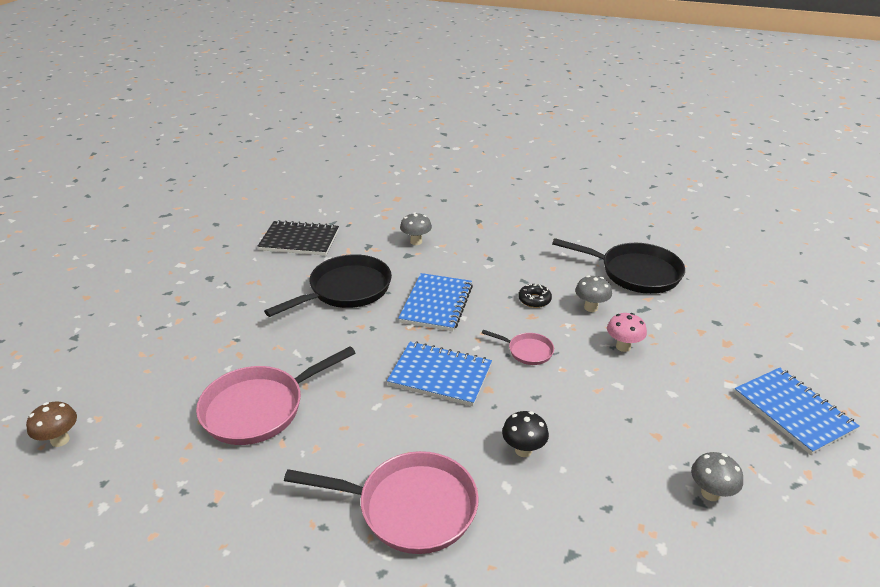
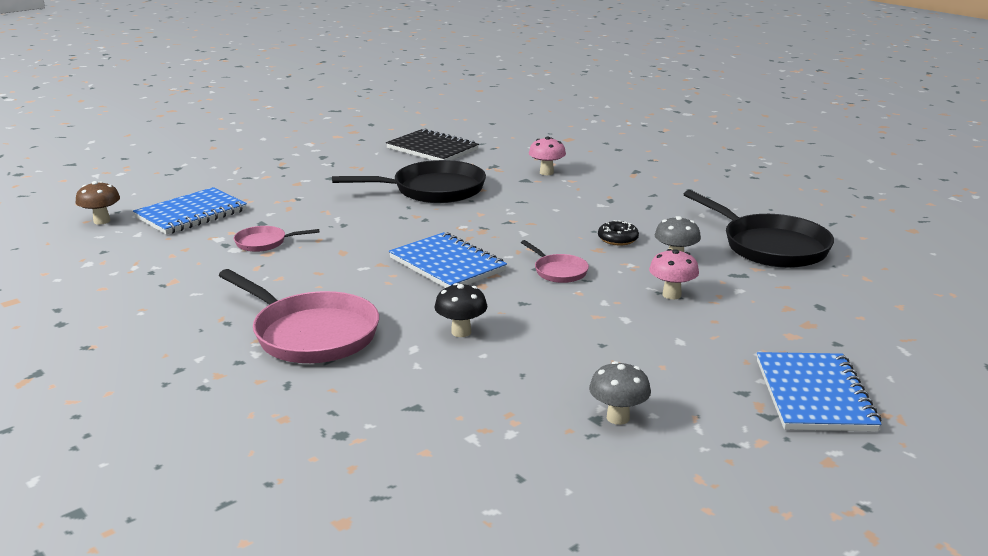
camera: 30 degrees right, 10 degrees down
(259, 408) = (264, 243): pink pan -> pink pan, size x0.49
(416, 242) = (546, 172): grey mushroom -> pink mushroom
(436, 304) = (508, 218): blue notebook -> blue notebook (191, 214)

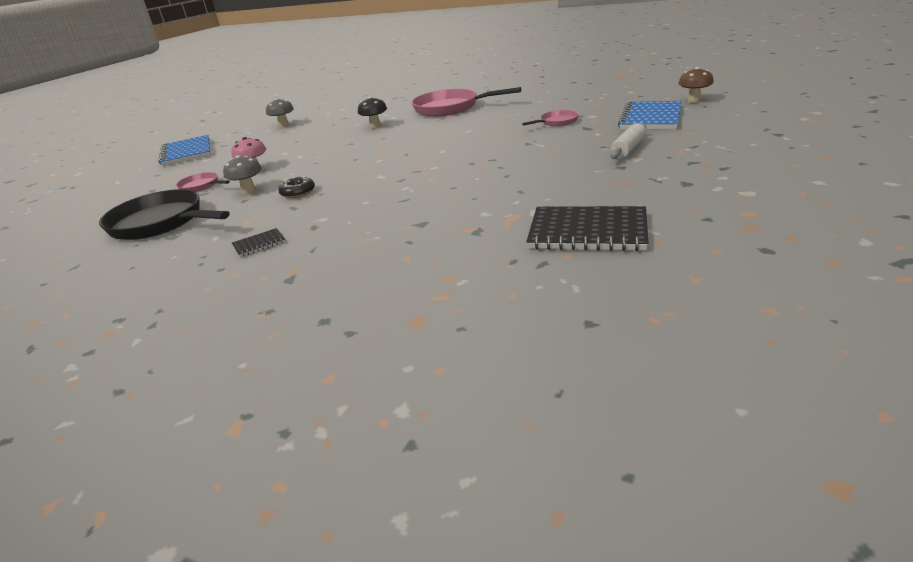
camera: 160 degrees right, 5 degrees up
(289, 190) = (628, 149): none -> white rolling pin
(433, 190) = (502, 185): black pan -> none
(447, 265) = (416, 145): blue notebook -> none
(546, 172) = (404, 241): pink mushroom -> none
(558, 271) = (336, 162): pink pan -> pink pan (201, 186)
(659, 198) = (259, 244): none -> black notebook

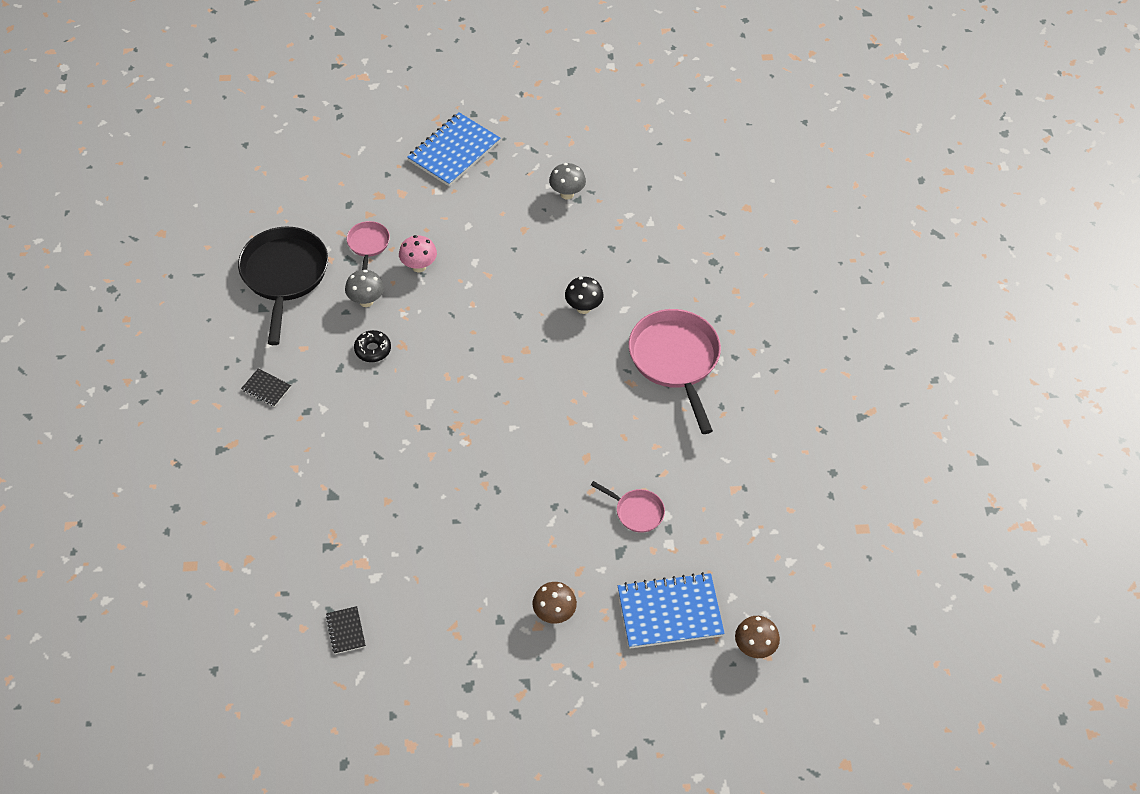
camera: 55 degrees right, 25 degrees up
(587, 232) = (346, 631): black notebook -> black notebook, size x0.46
(628, 149) = (554, 614): white rolling pin -> brown mushroom

